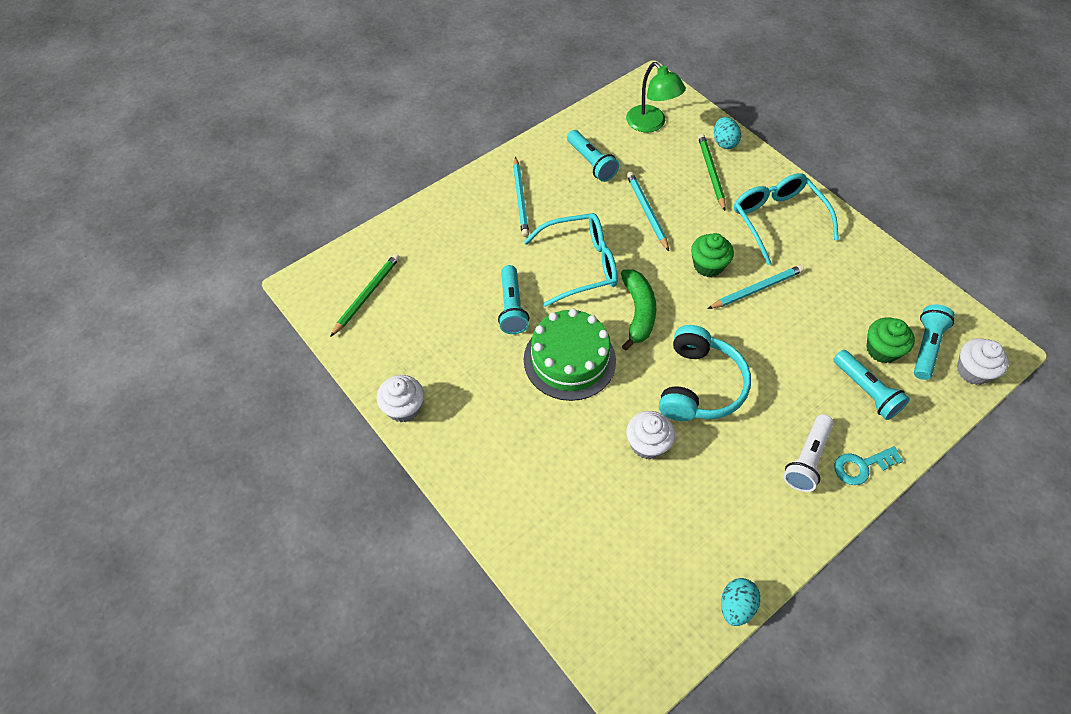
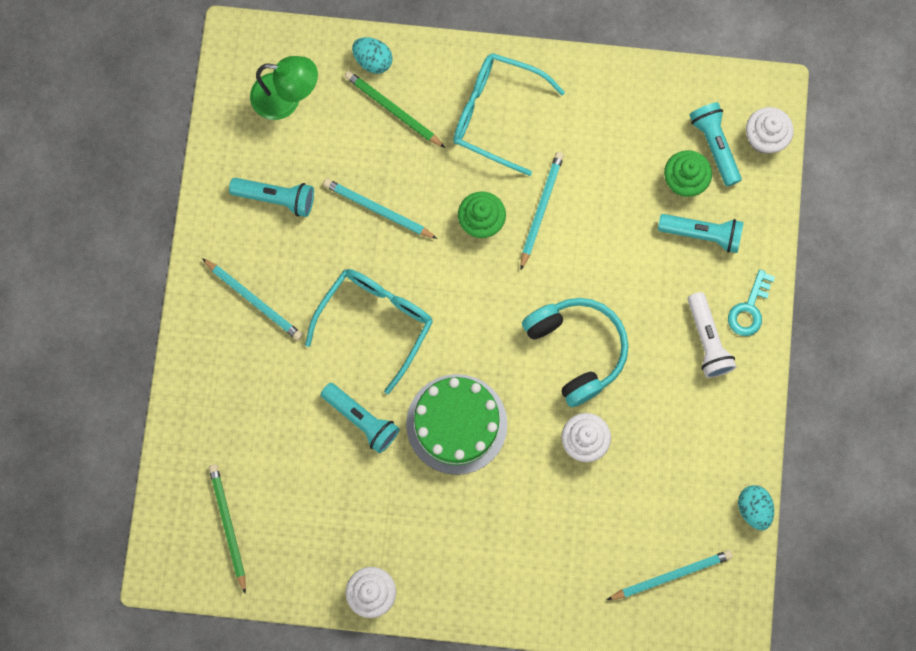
camera: 45 degrees left, 20 degrees up
(622, 593) = (671, 575): none -> turquoise pencil
(638, 312) = (468, 325): green banana -> none

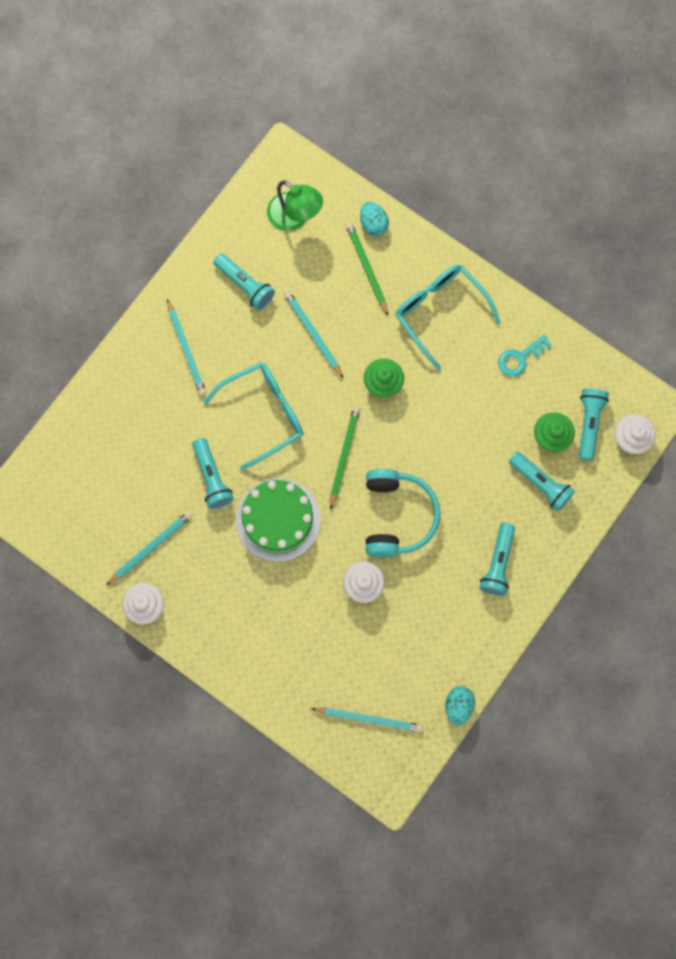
camera: 30 degrees right, 0 degrees up
(228, 526) = (73, 499): green pencil -> green pencil (344, 455)
(541, 209) = (432, 399): turquoise pencil -> turquoise pencil (151, 547)
(707, 340) = (498, 563): white flashlight -> turquoise flashlight
(749, 308) = (543, 558): turquoise key -> turquoise key (520, 358)

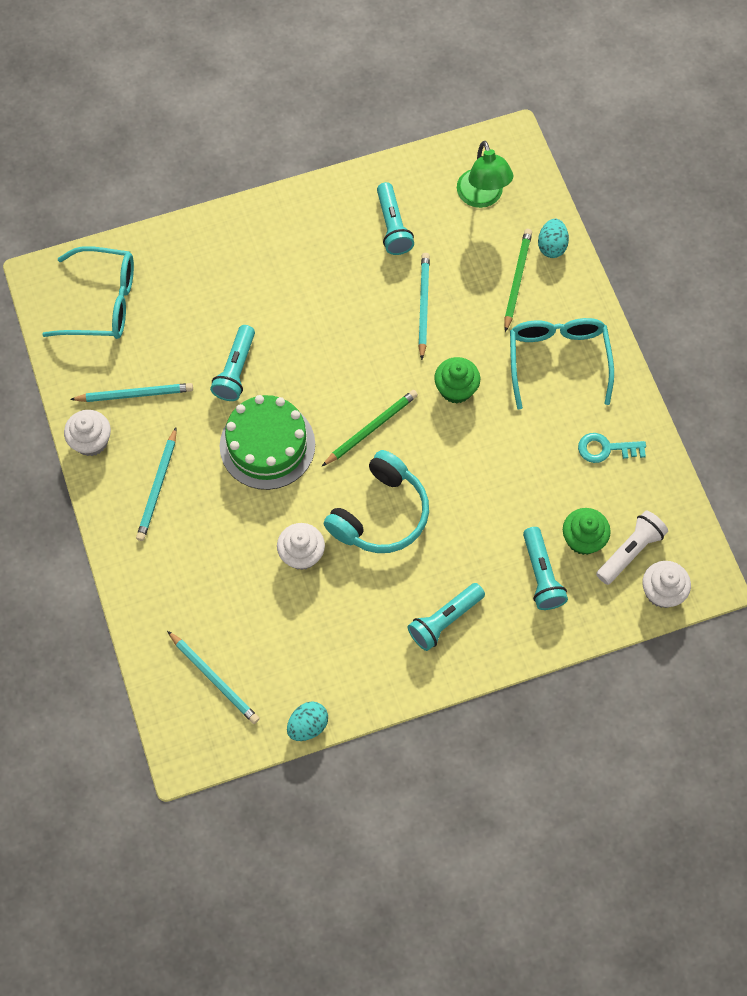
camera: 35 degrees right, 10 degrees down
(186, 349) = (298, 247): turquoise pencil -> turquoise pencil (158, 487)
(263, 414) = (324, 345): turquoise glasses -> turquoise glasses (102, 302)
(589, 424) = (630, 551): turquoise flashlight -> white flashlight

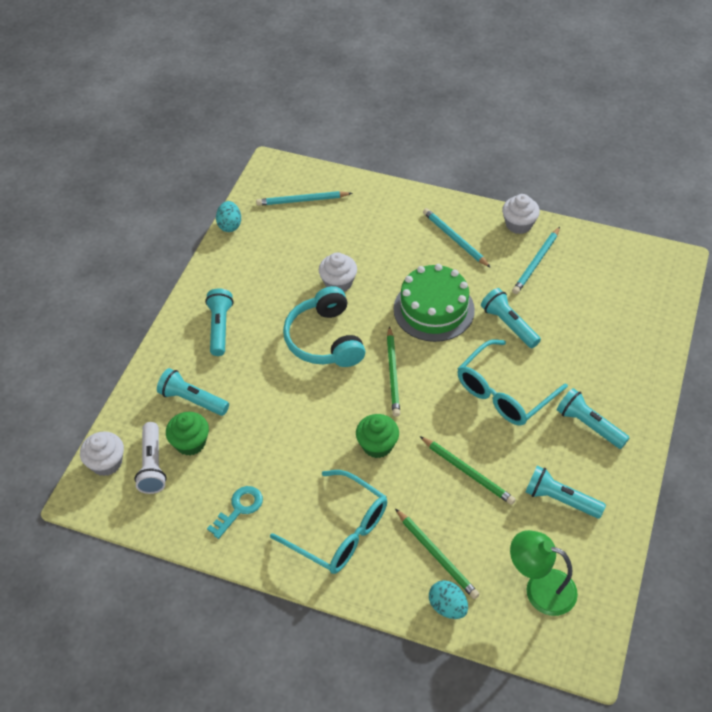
camera: 130 degrees right, 15 degrees down
(102, 302) = (629, 282): turquoise glasses -> turquoise glasses (504, 392)
(301, 246) = (589, 425): none -> turquoise flashlight
(423, 305) = (468, 472): turquoise pencil -> green pencil

